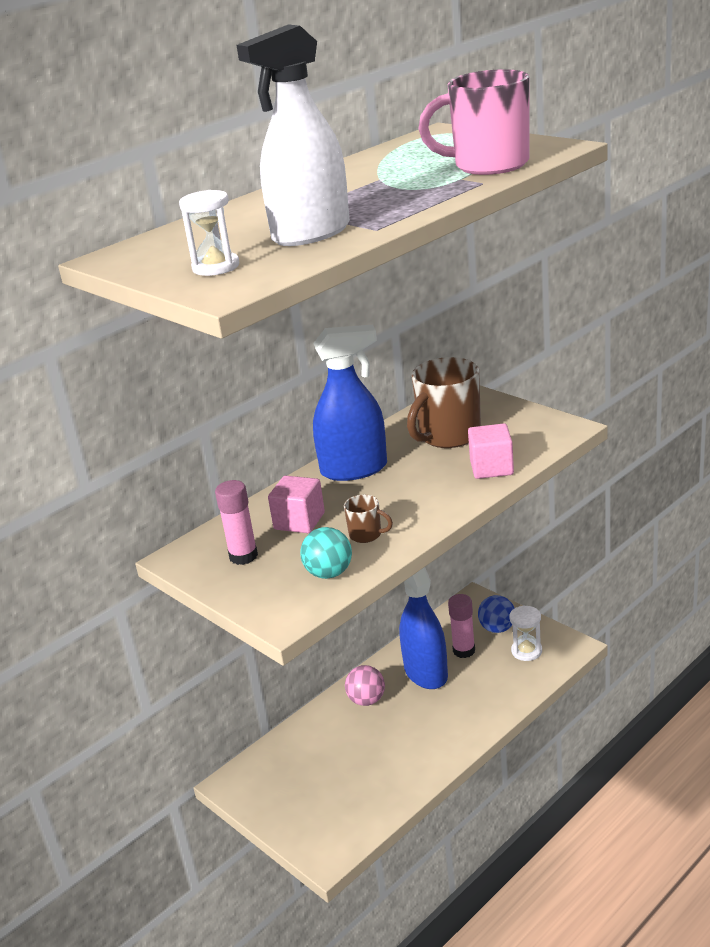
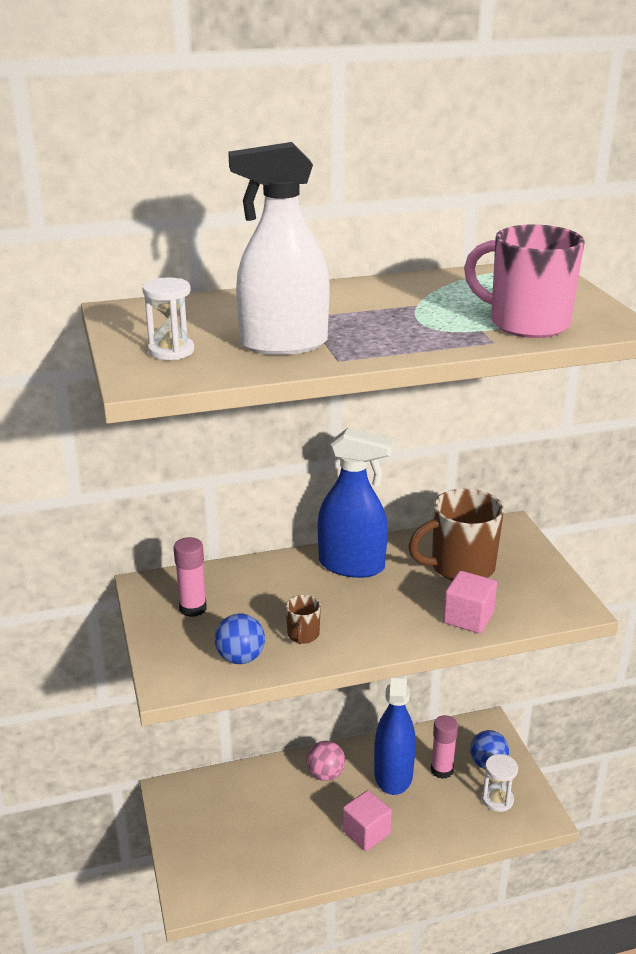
camera: 25 degrees right, 0 degrees up
(299, 521) = (263, 596): pink cube -> pink cube (366, 832)
(329, 573) = (240, 658): turquoise ball -> blue ball
(366, 535) = (303, 635): brown mug -> brown mug turned 45 degrees clockwise

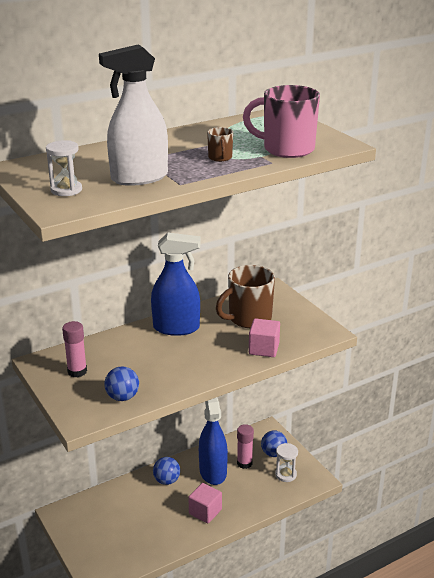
camera: 15 degrees left, 0 degrees up
(303, 635) = (159, 376): brown mug -> brown mug (220, 158)
(325, 774) = (167, 481): pink ball -> blue ball

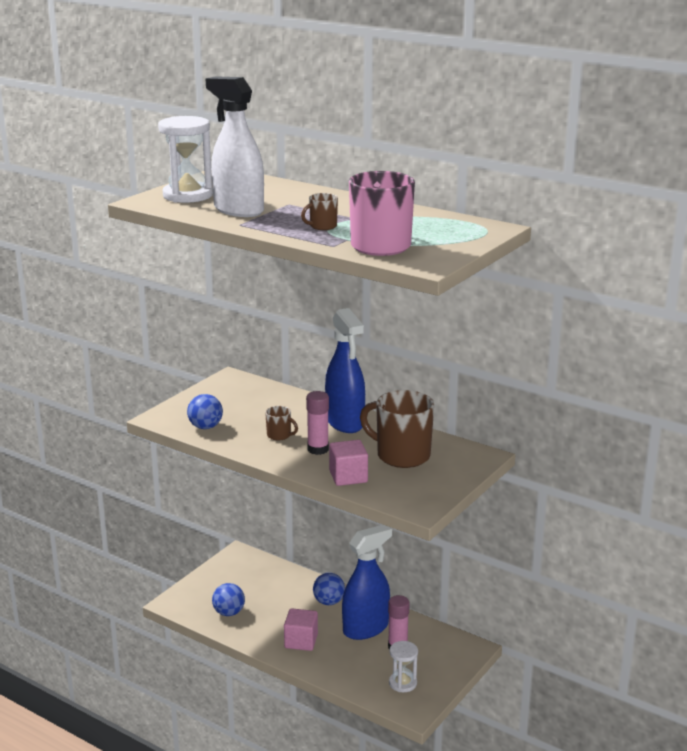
camera: 65 degrees right, 5 degrees down
(66, 190) = (188, 195): white hourglass -> white hourglass, size x1.68
(77, 371) = (229, 397): pink glue stick -> pink glue stick (318, 449)
(172, 363) = (279, 435): none -> brown mug
(273, 453) = (432, 664): blue ball -> blue ball (229, 613)

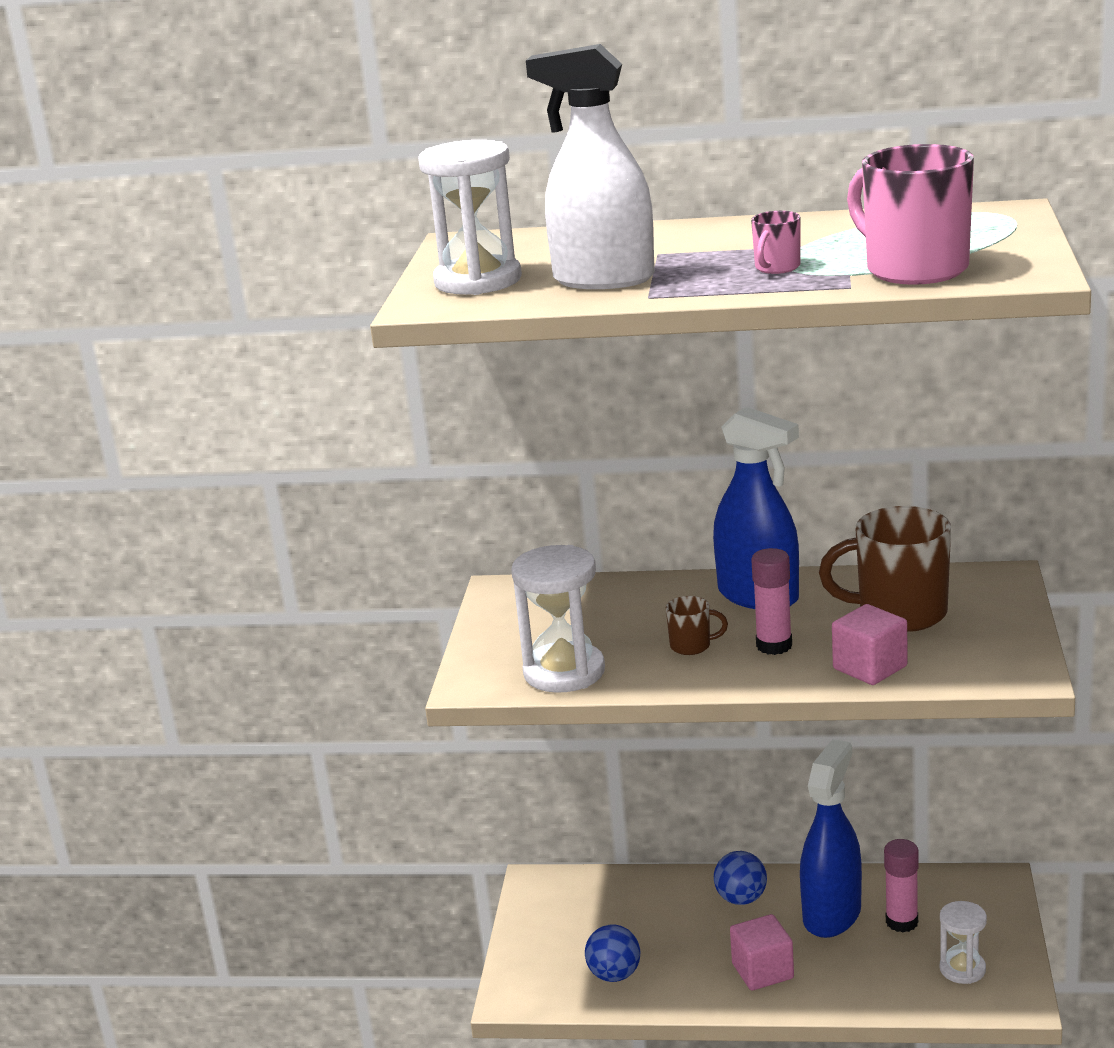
camera: 25 degrees left, 0 degrees up
(205, 427) = (564, 672): blue ball -> white hourglass
(322, 226) = (776, 268): brown mug -> pink mug

